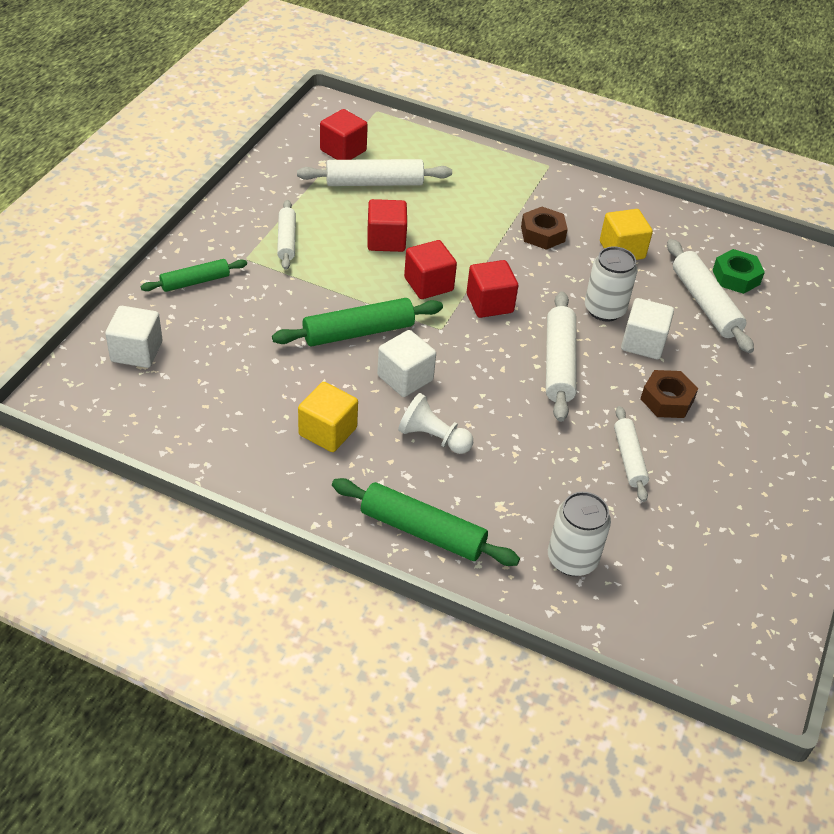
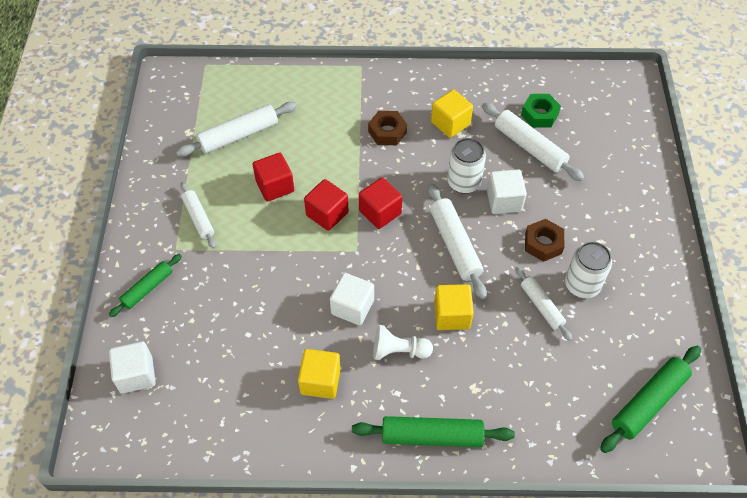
camera: 20 degrees left, 10 degrees up
(343, 150) = (198, 114): red cube -> none
(358, 332) = (297, 281): green rolling pin -> green rolling pin (648, 402)
(515, 427) = (452, 315): none -> yellow cube
(572, 559) = (544, 410): white can -> white can (582, 285)

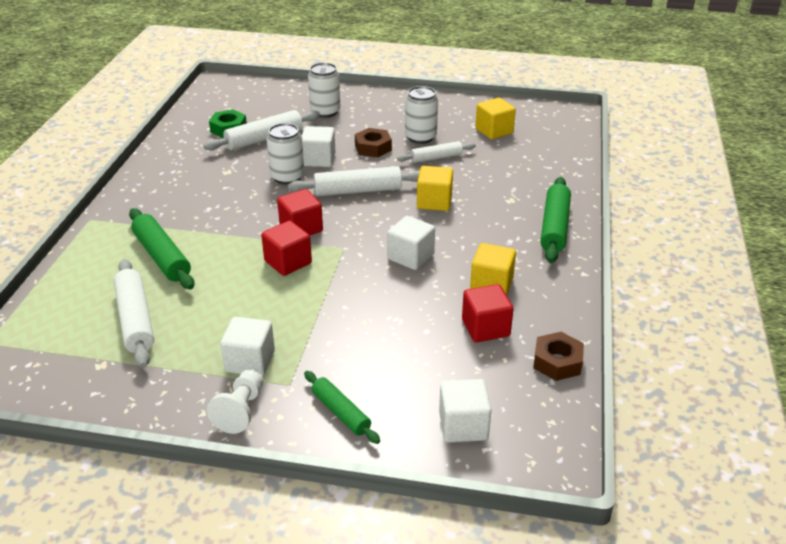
camera: 80 degrees left, 20 degrees down
(199, 218) = (250, 361): white rolling pin -> white cube
(275, 186) = (231, 296): red cube -> red cube (485, 328)
(387, 132) = (197, 212): brown nut -> brown nut (557, 362)
(399, 351) = (466, 235): white pawn -> white pawn (241, 410)
(450, 123) = (210, 175): yellow cube -> yellow cube (494, 131)
(606, 186) = (325, 112): none -> white can
(648, 402) = (531, 128): green rolling pin -> green rolling pin (162, 257)

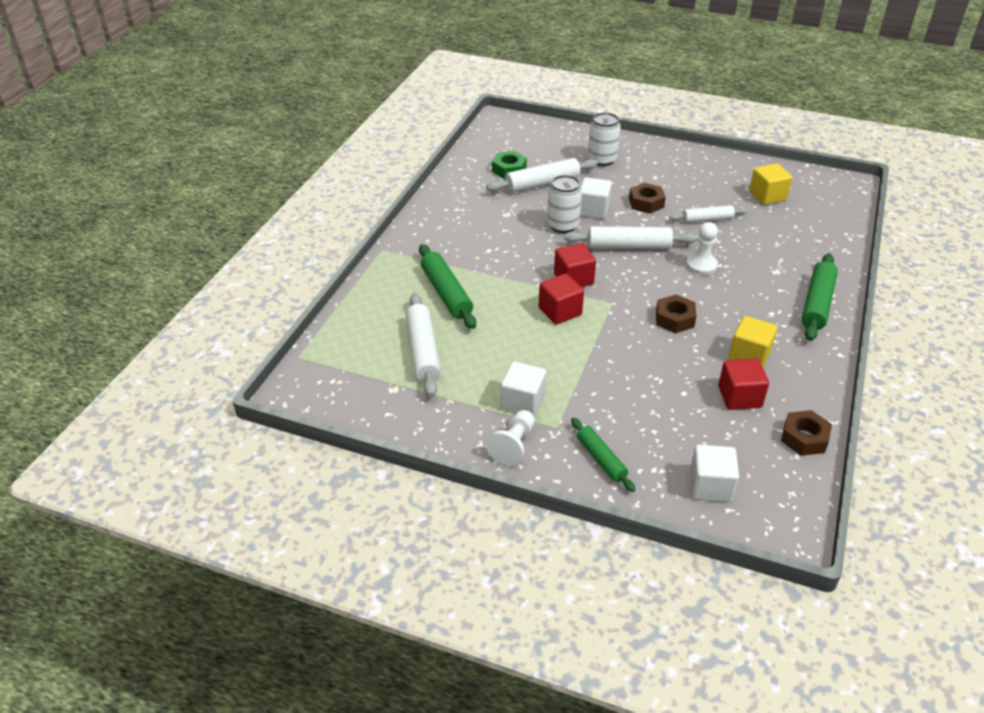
camera: 10 degrees right, 5 degrees up
(410, 257) = (674, 319): white cube -> brown nut
(420, 137) = (693, 196): white can -> none
(434, 202) = (701, 265): yellow cube -> white pawn

